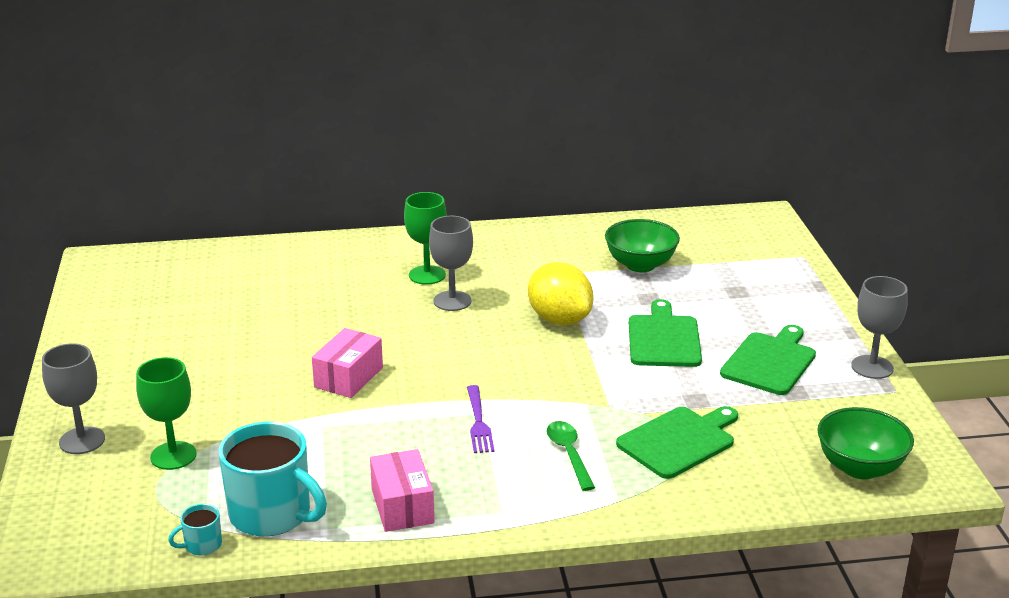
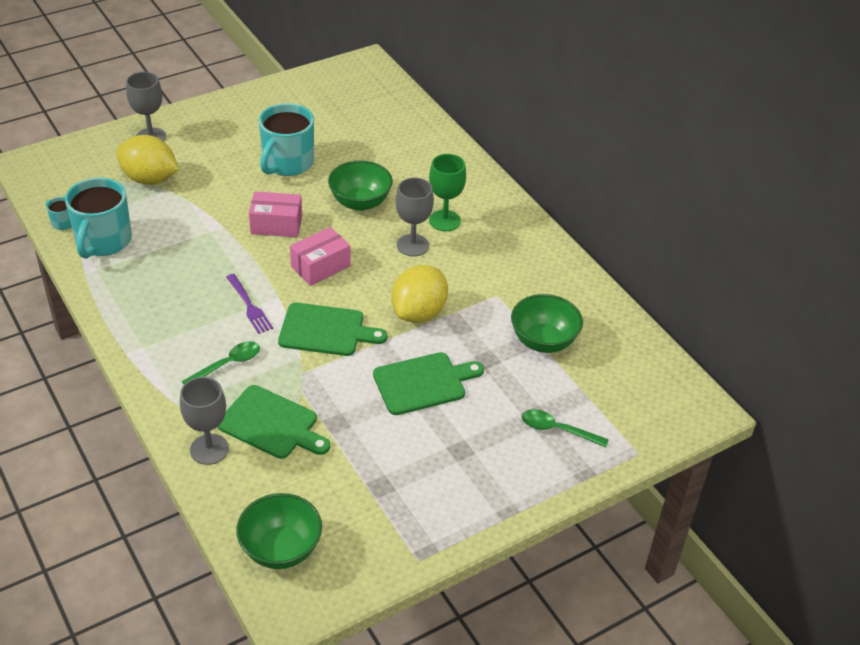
camera: 65 degrees right, 15 degrees up
(173, 456) = (149, 179): green goblet -> yellow lemon
(239, 349) = (287, 163): none -> turquoise mug
(354, 316) = (360, 202): none -> green bowl
(402, 506) = (133, 296): pink box -> pink box (320, 266)
(478, 422) = (249, 305): purple fork -> purple fork turned 90 degrees counterclockwise
(759, 285) = (557, 430): none -> green spoon
(770, 362) = (422, 460): green cutting board -> green cutting board (326, 330)
(872, 367) = (451, 536): grey goblet -> grey goblet (209, 449)

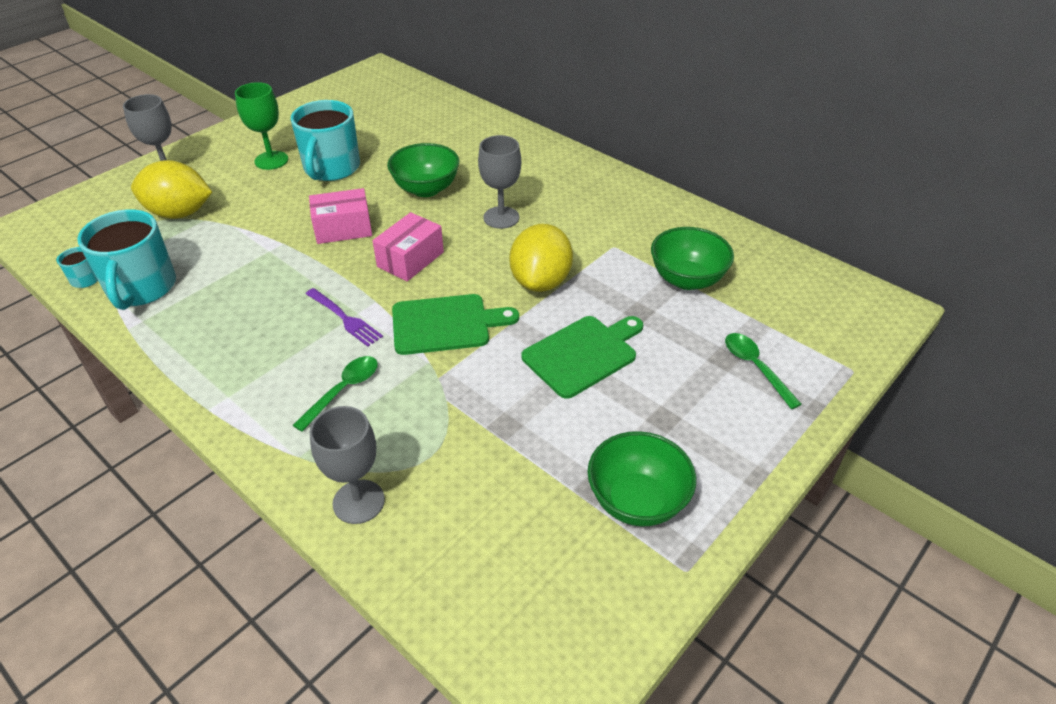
camera: 15 degrees left, 0 degrees up
(271, 424) = (426, 448): green cutting board -> none
(281, 549) = (506, 610): green bowl -> green bowl (637, 501)
(444, 221) = (523, 188): green goblet -> green goblet (271, 160)
(557, 430) = (755, 367): green spoon -> green spoon turned 60 degrees clockwise

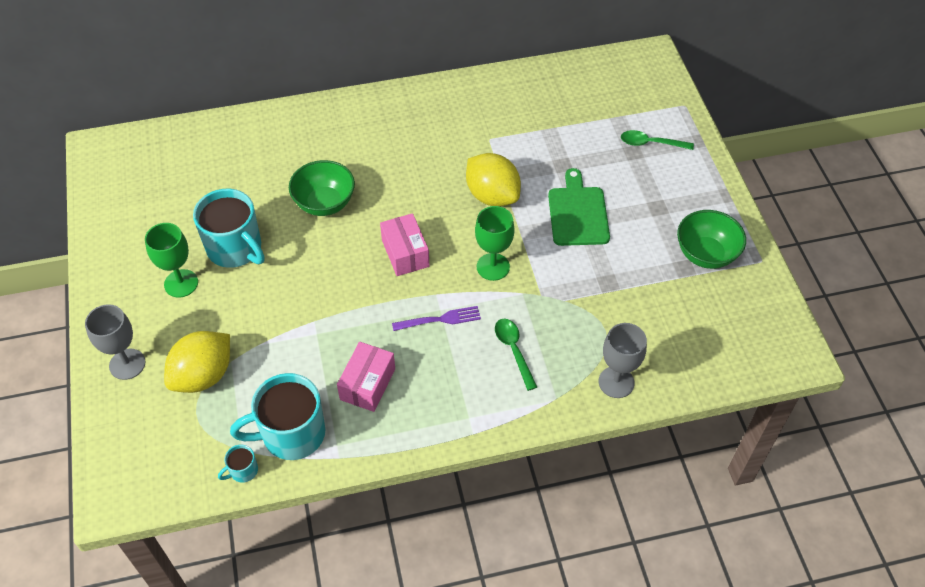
camera: 55 degrees left, 10 degrees up
(141, 288) = (292, 434): turquoise mug -> turquoise mug turned 135 degrees clockwise
(343, 229) = (330, 276): pink box -> pink box (367, 384)
(445, 324) = (493, 267): green cutting board -> green goblet
(501, 217) = (402, 179): grey goblet -> none
(687, 279) = (552, 124): green bowl -> none

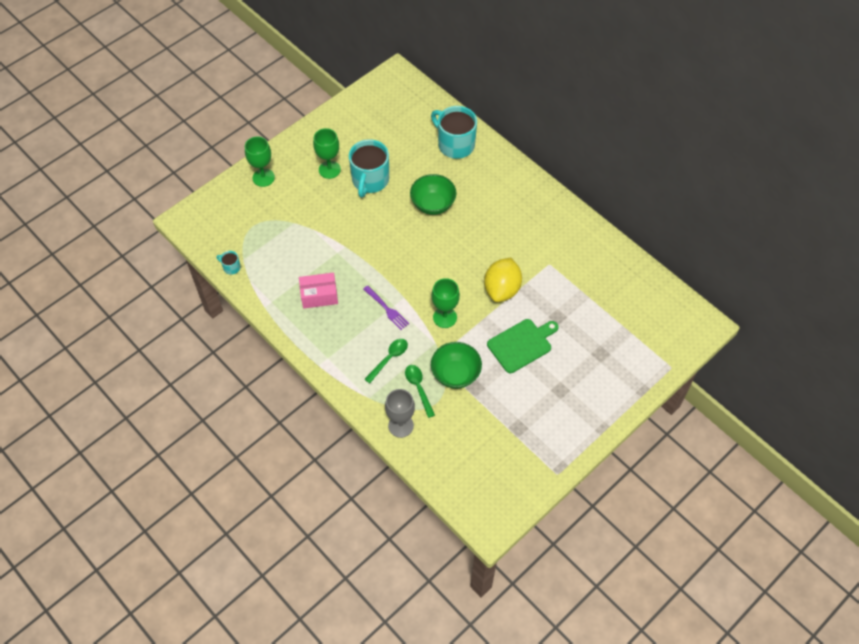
camera: 60 degrees right, 5 degrees up
(127, 364) = (263, 177): grey goblet -> green goblet
(203, 375) = (277, 215): yellow lemon -> none
(292, 434) = (266, 277): turquoise mug -> turquoise mug (455, 144)
(405, 253) = (424, 266): pink box -> none
(650, 143) = (617, 361): green spoon -> green spoon (418, 388)
(705, 254) = (539, 436): green bowl -> green bowl (455, 374)

